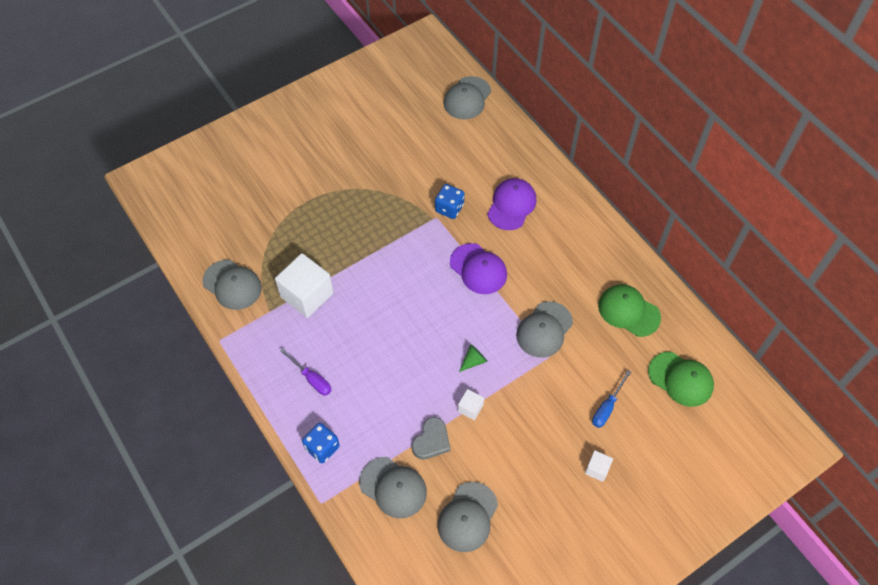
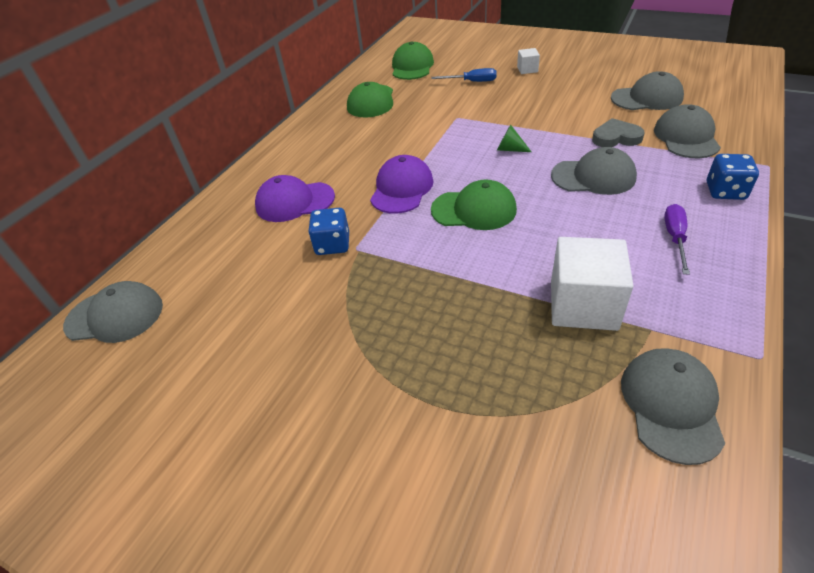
camera: 115 degrees left, 15 degrees down
(422, 295) = (474, 210): none -> green cap
(470, 408) = (557, 132): white cube -> none
(544, 329) = (433, 129): grey cap -> grey cap (593, 176)

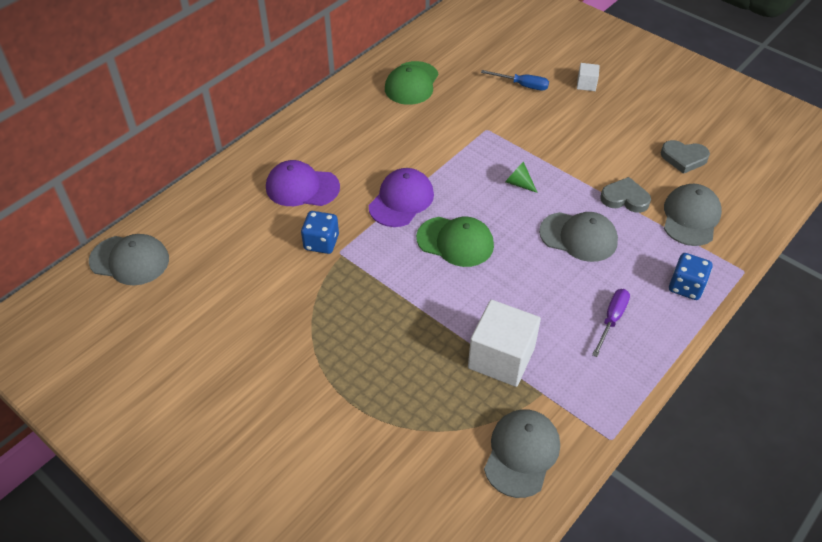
camera: 10 degrees right, 5 degrees up
(412, 66) = (471, 46): green cap -> none
(646, 98) = (683, 158): grey cap -> grey heart

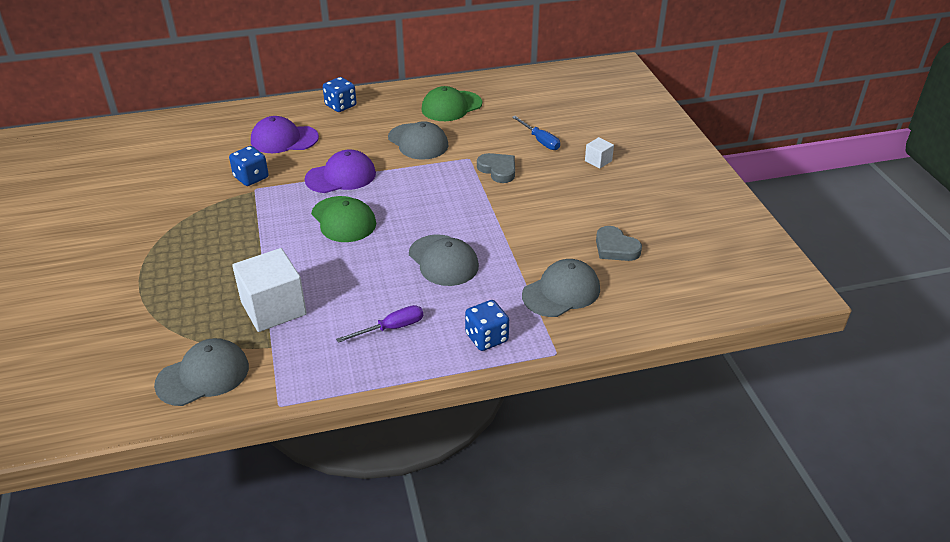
camera: 35 degrees right, 10 degrees down
(130, 260) = (124, 135): grey cap -> grey cap (418, 142)
(302, 187) = (284, 139): purple cap -> purple cap turned 45 degrees counterclockwise
(311, 127) = (340, 106): none -> blue dice
(519, 183) = (445, 204): green cone -> none
(625, 198) = (520, 252): grey heart -> grey heart (498, 170)

